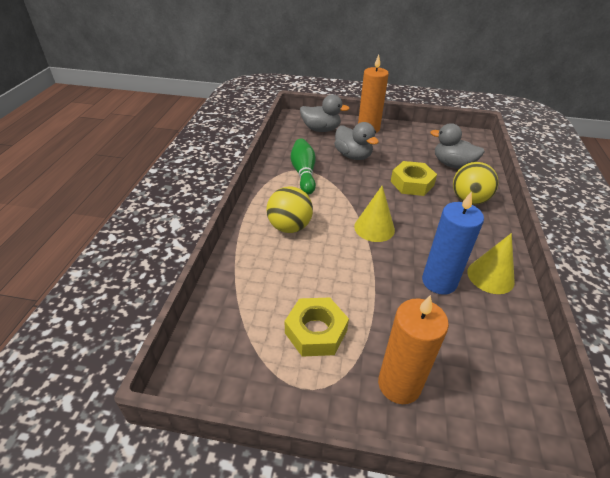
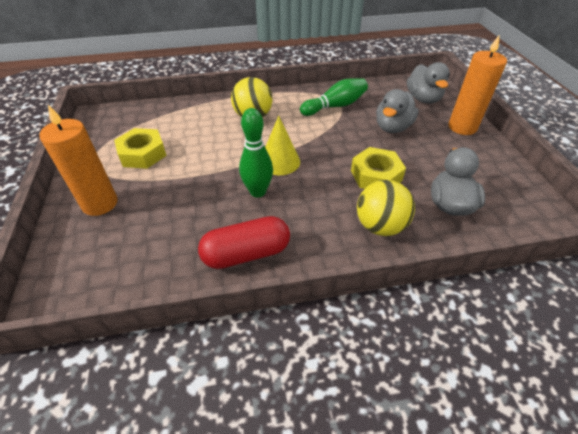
camera: 70 degrees right, 5 degrees up
(413, 252) = (258, 192): none -> green bowling pin
(439, 282) = (222, 214): blue candle -> none
(490, 276) = (246, 253): yellow cone -> red capsule

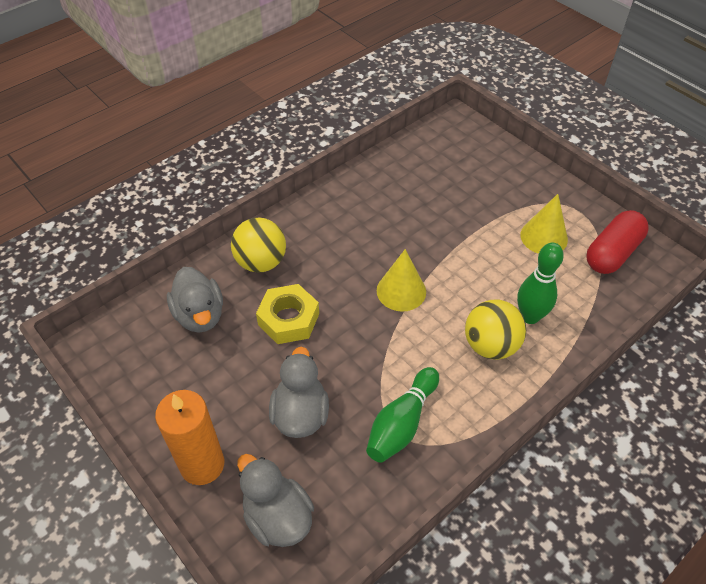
camera: 150 degrees right, 5 degrees up
(100, 203) = (512, 180): orange candle -> none
(142, 154) = (544, 237): yellow nut -> yellow cone
(246, 253) = (357, 195): red capsule -> red capsule (612, 253)
(258, 192) = (393, 247): green bowling pin -> green bowling pin (530, 316)

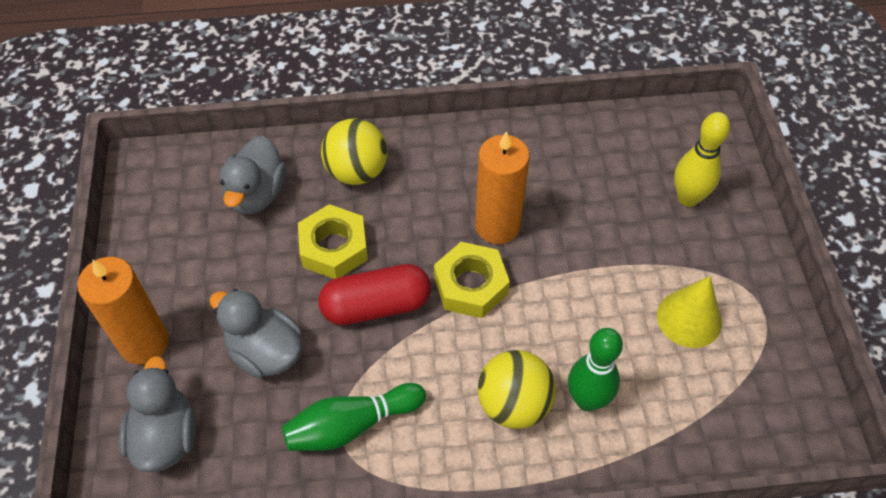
camera: 35 degrees right, 5 degrees up
(300, 414) = (265, 352): grey duck -> grey duck turned 90 degrees counterclockwise
(385, 246) = (497, 225): none -> orange candle
(401, 291) = (471, 285): yellow cone -> yellow nut
(483, 170) = (688, 198): none -> yellow bowling pin
(612, 253) = (758, 387): red capsule -> red capsule (376, 306)

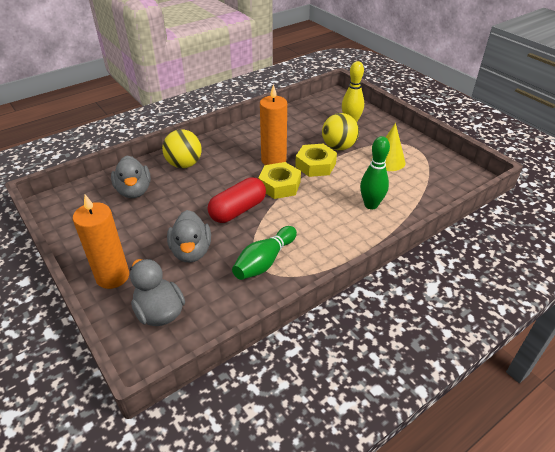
camera: 30 degrees left, 15 degrees down
(265, 352) = (191, 251): grey duck -> grey duck turned 105 degrees counterclockwise
(334, 248) = (196, 197): yellow nut -> yellow nut (315, 165)
(514, 404) = (339, 220): yellow ball -> yellow ball (338, 147)

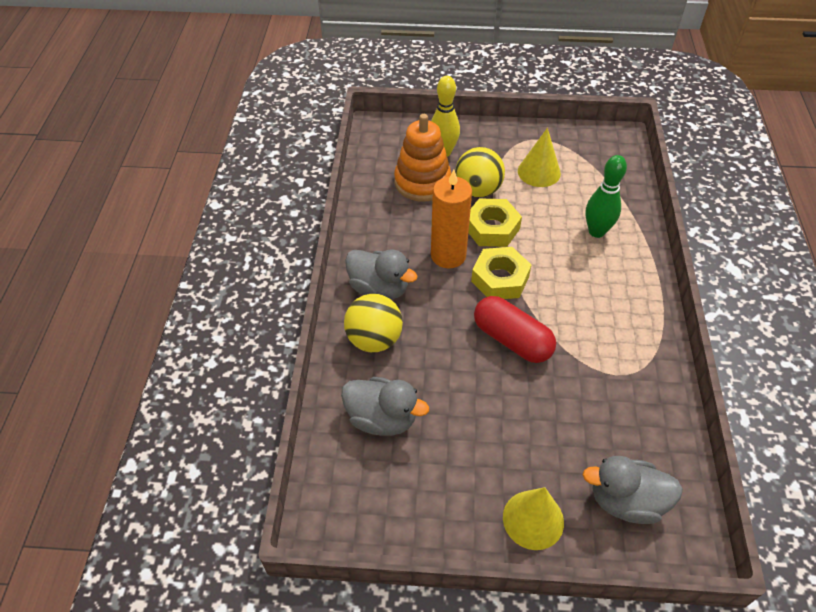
camera: 50 degrees left, 10 degrees up
(112, 276) = (533, 519): orange candle -> yellow cone
(191, 251) = (548, 420): grey duck -> grey duck (379, 288)
(238, 210) = (512, 339): red capsule -> red capsule turned 45 degrees counterclockwise
(264, 261) = (615, 366): green bowling pin -> none
(317, 127) = (422, 182): none -> orange stacking toy

